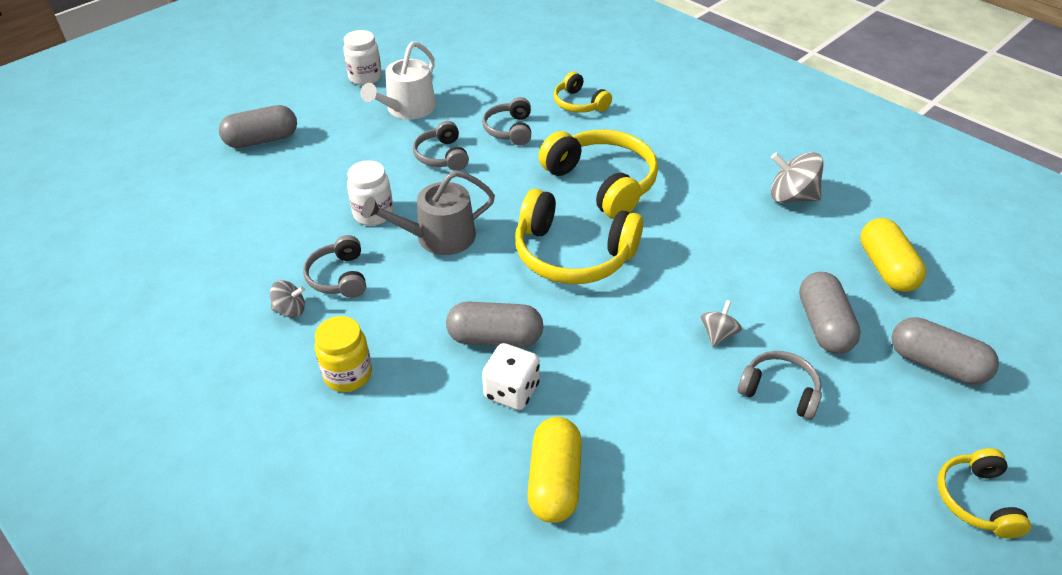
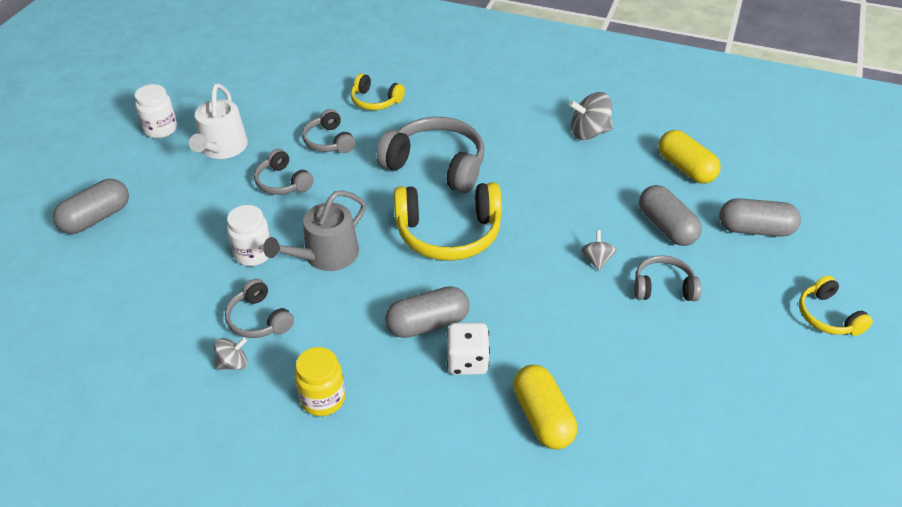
camera: 25 degrees left, 0 degrees up
(602, 183) = (436, 165): yellow headphones -> grey headphones

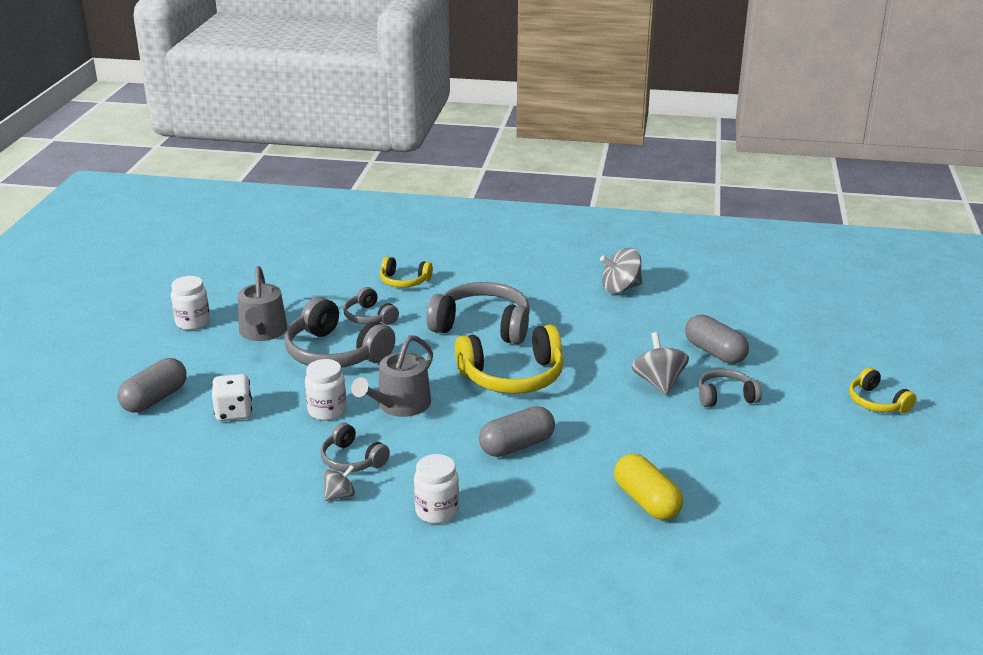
camera: 10 degrees left, 15 degrees down
(222, 148) = (262, 332): white watering can -> grey watering can
(282, 182) = (335, 353): grey headphones -> grey headphones, size x1.82
(323, 399) = (437, 511): yellow jar -> white jar
(467, 361) = (563, 469): white dice -> white dice (234, 412)
(596, 260) = (658, 383): grey spinning top -> grey spinning top, size x1.71
(685, 168) = (719, 307): yellow capsule -> none
(755, 229) = (795, 346): grey capsule -> none

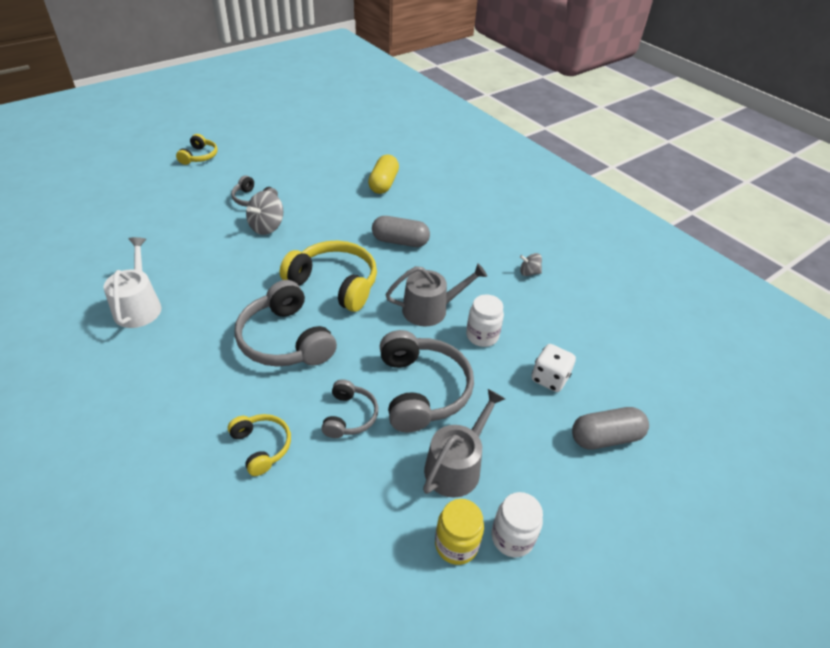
camera: 140 degrees left, 15 degrees up
(227, 305) = (456, 544): none -> yellow jar
(352, 460) = (501, 289): grey headphones -> none
(437, 511) = (486, 235): white jar -> none
(620, 288) = (139, 306): grey spinning top -> white watering can
(715, 352) = (201, 223): grey capsule -> none

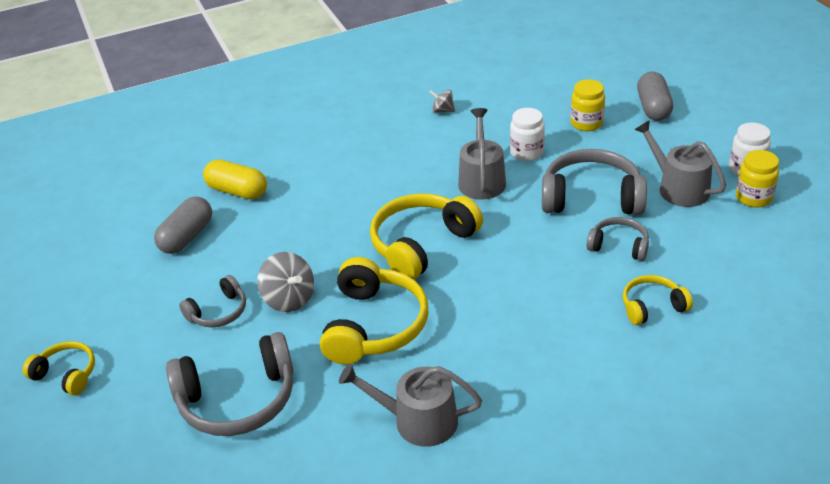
camera: 70 degrees left, 5 degrees down
(139, 306) = (417, 420): white watering can -> grey watering can
(239, 271) = (374, 325): none -> yellow headphones
(285, 340) = (506, 287): grey headphones -> grey headphones (238, 400)
(400, 241) = (361, 189): grey capsule -> grey capsule (187, 237)
(529, 272) = (442, 110): grey spinning top -> grey spinning top turned 90 degrees clockwise
(549, 378) = (586, 123): white dice -> yellow jar

